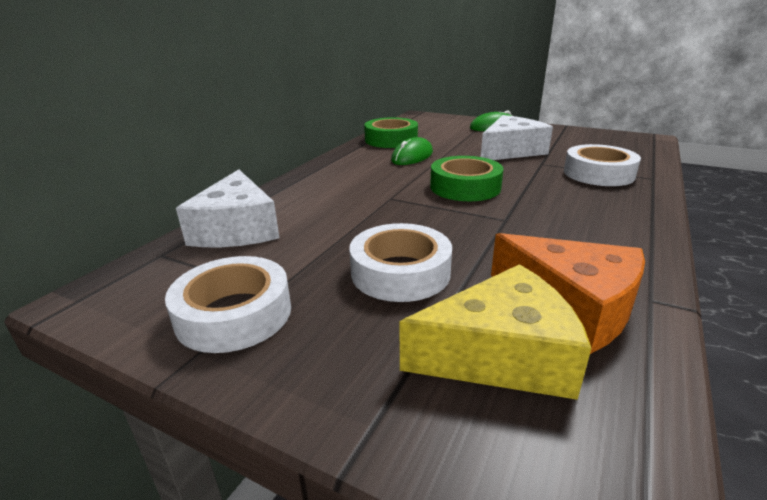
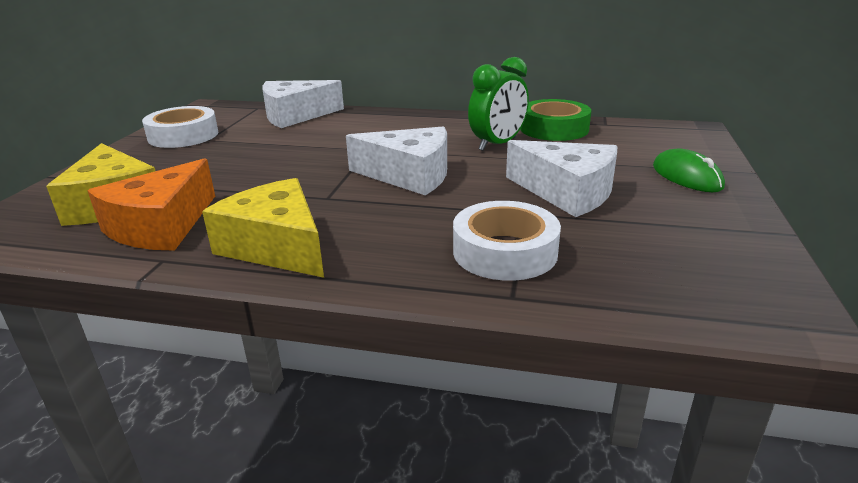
camera: 75 degrees right, 0 degrees up
(400, 272) = (225, 167): white tape -> none
(412, 156) = (497, 144): green mouse -> green clock
(465, 187) = (410, 175): green tape -> white cheese
(607, 241) = (277, 246): none -> yellow cheese

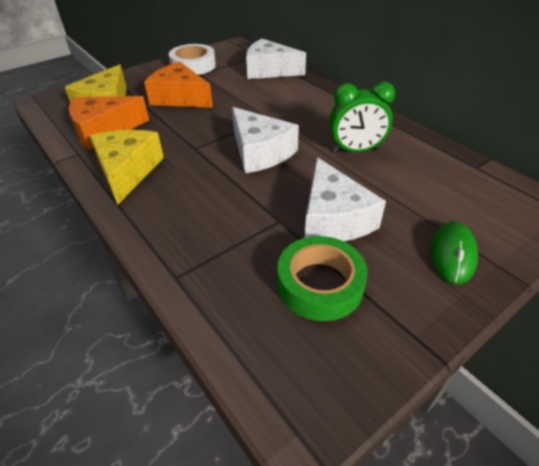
camera: 40 degrees right, 15 degrees up
(220, 165) = (180, 98): none -> orange cheese
(505, 251) = (220, 243): white tape -> none
(554, 129) = (422, 153): green tape -> green tape (320, 284)

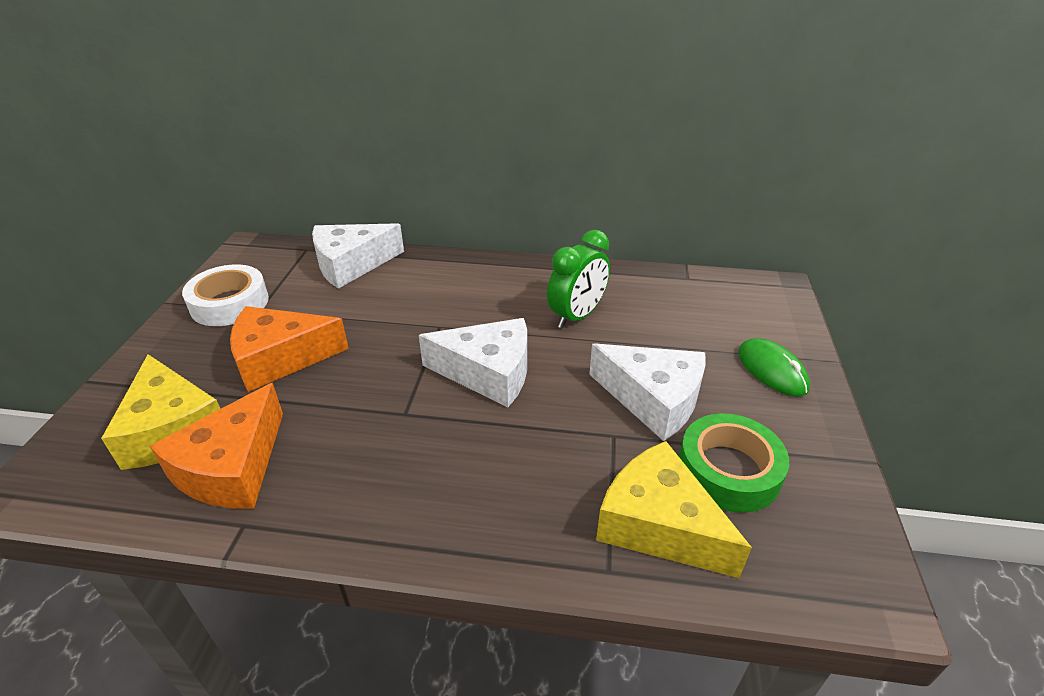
camera: 45 degrees left, 5 degrees down
(127, 171) = (362, 498): yellow cheese -> yellow cheese (658, 524)

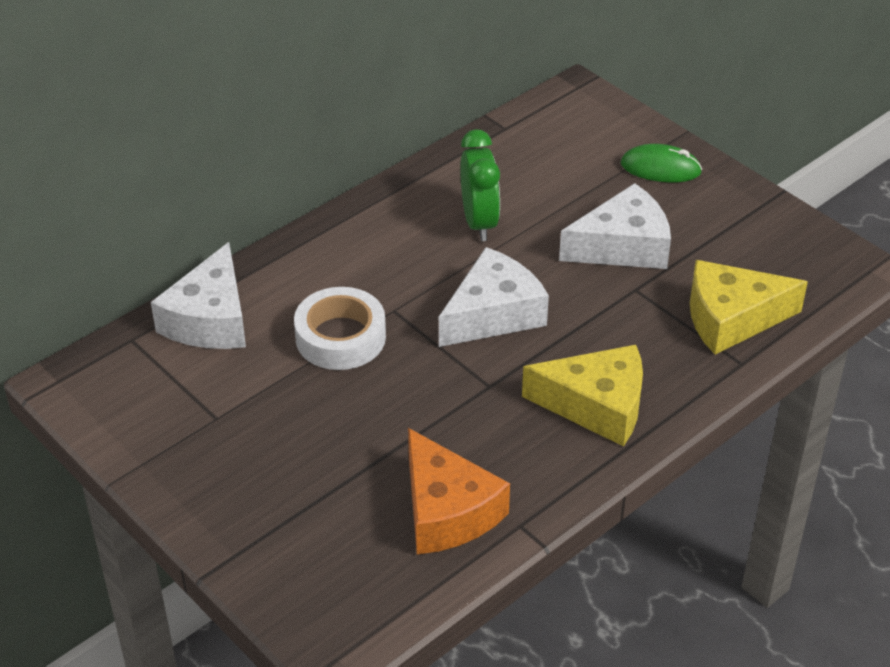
camera: 50 degrees left, 5 degrees up
(172, 429) = (352, 534): yellow cheese -> yellow cheese (597, 406)
(229, 303) = (176, 434): white tape -> white tape (340, 337)
(280, 358) = (322, 431): orange cheese -> none
(728, 470) = (723, 257): green tape -> none

